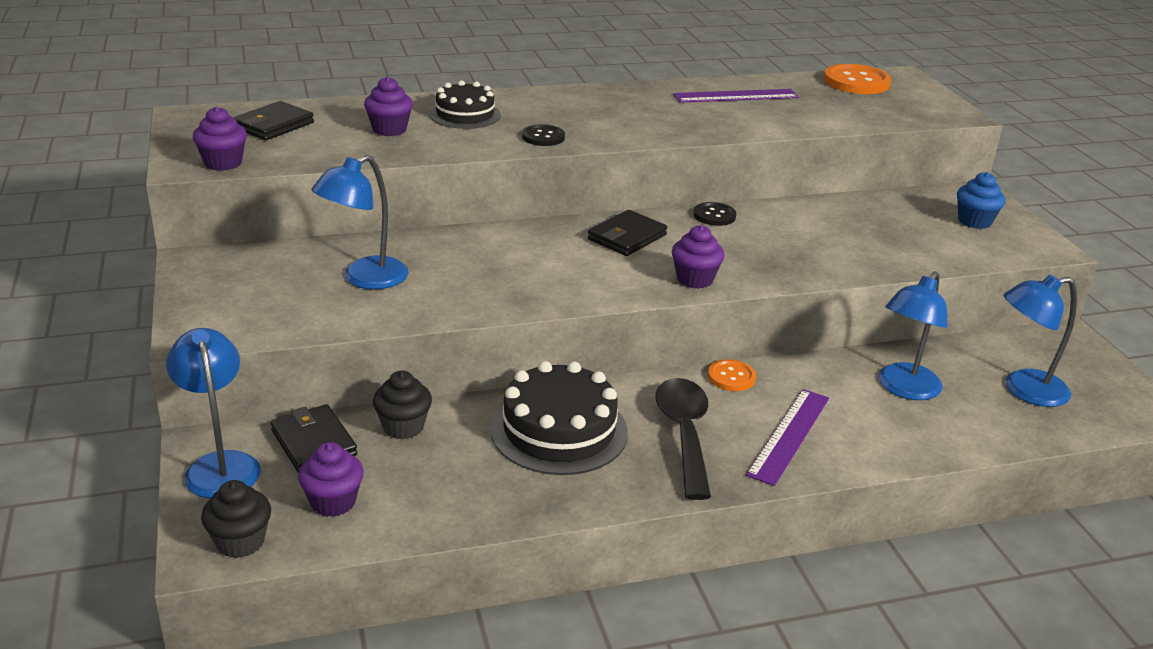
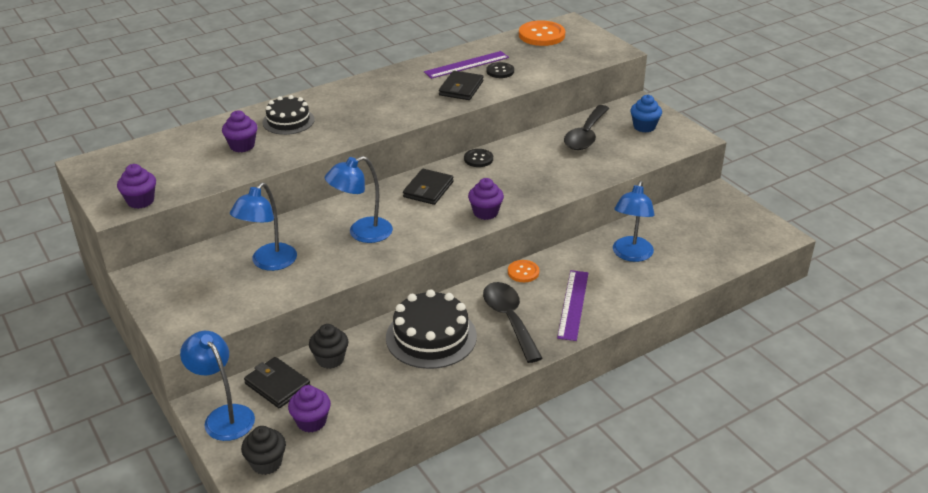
camera: 15 degrees left, 5 degrees up
(273, 125) = (156, 160): black wallet -> black wallet (461, 88)
(543, 137) = (352, 129): black button -> black button (500, 71)
(882, 216) = (586, 135): none -> black spoon
(1024, 390) = (701, 238): blue lamp -> blue lamp (362, 233)

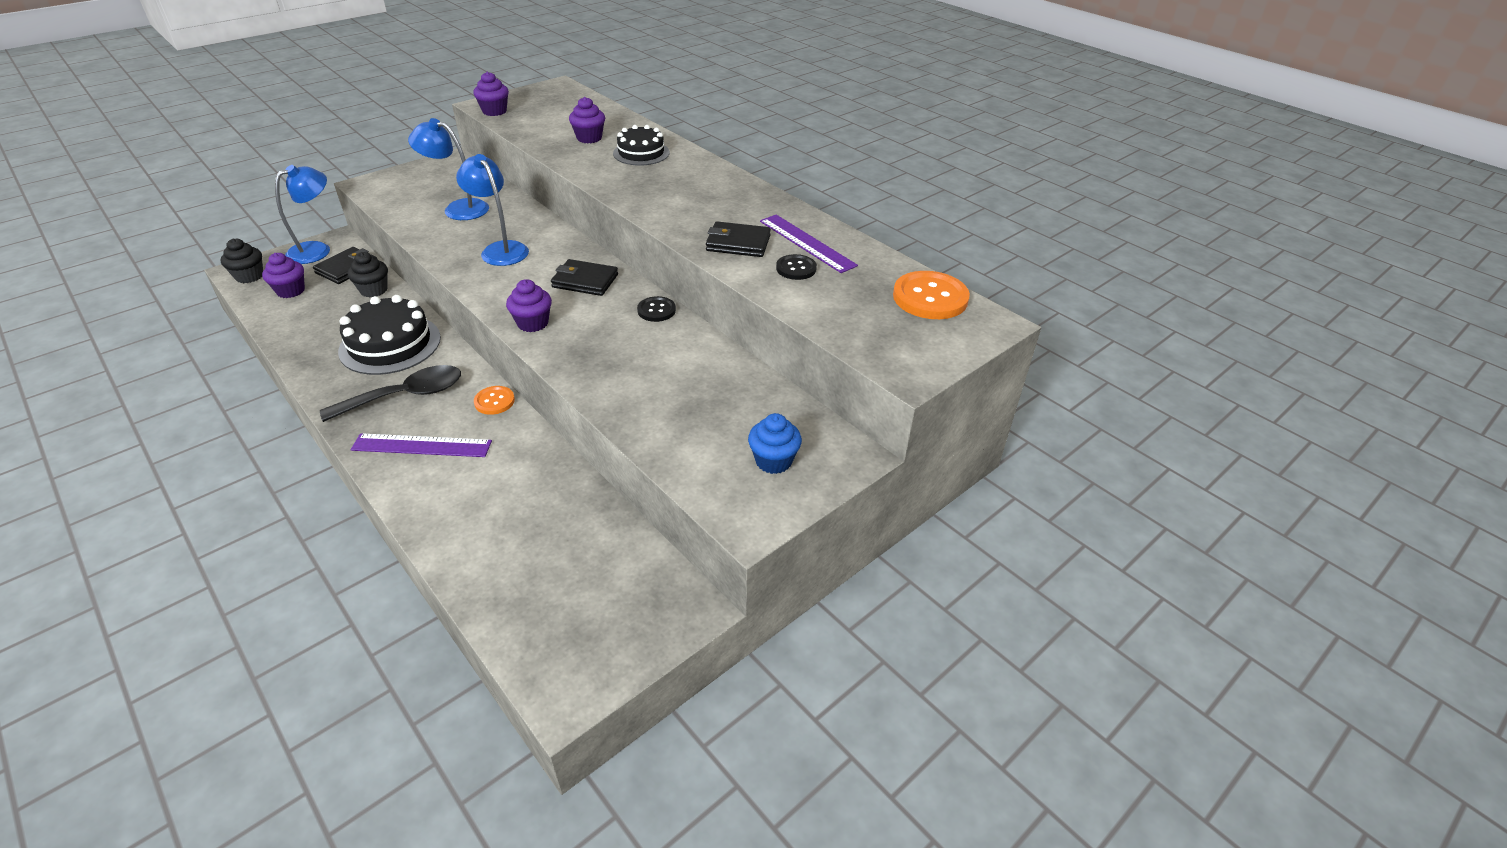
camera: 80 degrees right, 5 degrees up
(586, 135) = (734, 399): black spoon -> none
(631, 255) = (521, 498): blue lamp -> none

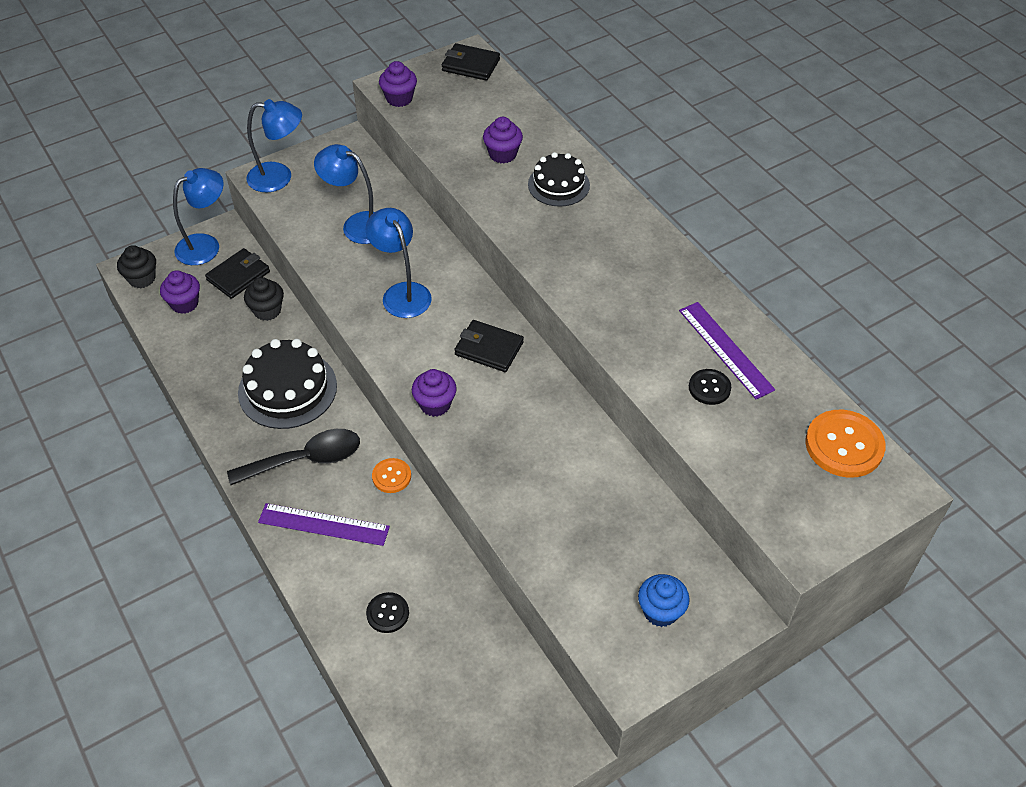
camera: 10 degrees right, 10 degrees up
(385, 183) = (279, 177): none -> blue lamp
(656, 310) = (560, 399): black button -> black button (387, 613)
(738, 243) = (652, 343): black wallet -> black wallet (470, 65)

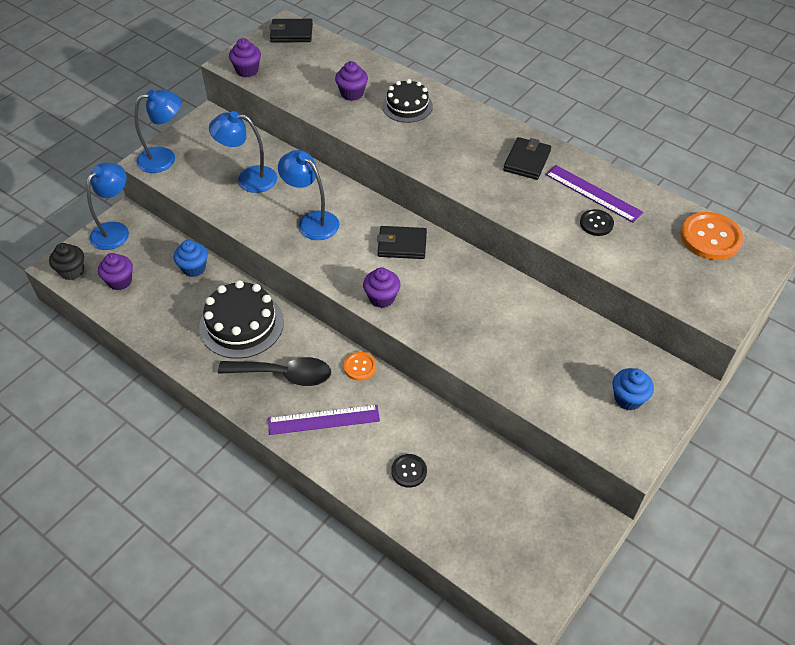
camera: 20 degrees left, 0 degrees up
(238, 276) = (155, 247): black wallet -> black wallet (527, 161)
(267, 310) = (194, 268): black cupcake -> blue cupcake
(305, 460) = (283, 374): black spoon -> black spoon turned 45 degrees clockwise

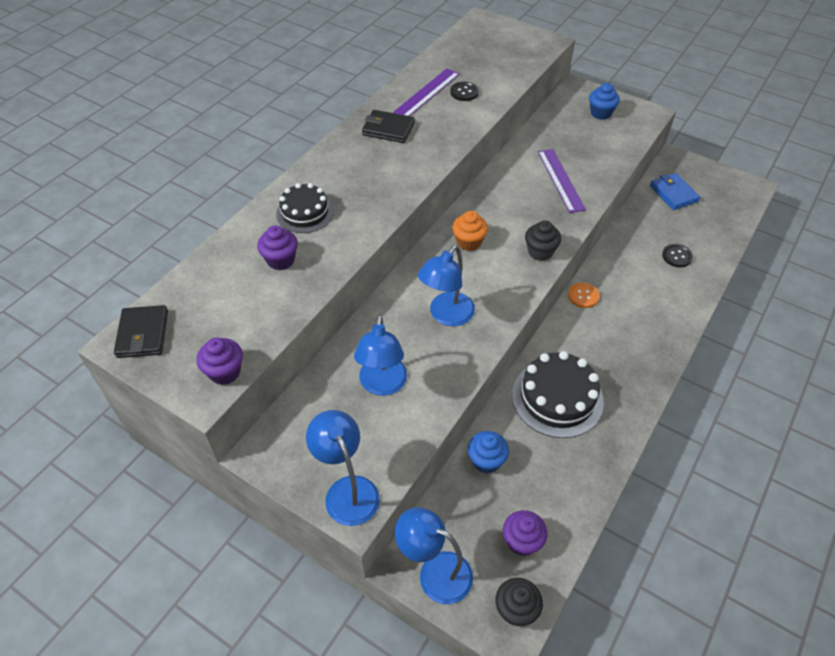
camera: 95 degrees left, 0 degrees up
(283, 374) = (609, 352): black spoon -> none
(324, 420) = (648, 316): purple ruler -> purple ruler (560, 180)
(382, 298) = (540, 252): purple cupcake -> black cupcake
(402, 245) = (469, 242): black wallet -> orange cupcake
(522, 498) = (673, 194): none -> blue wallet
(710, 237) = (468, 40): orange button -> none

